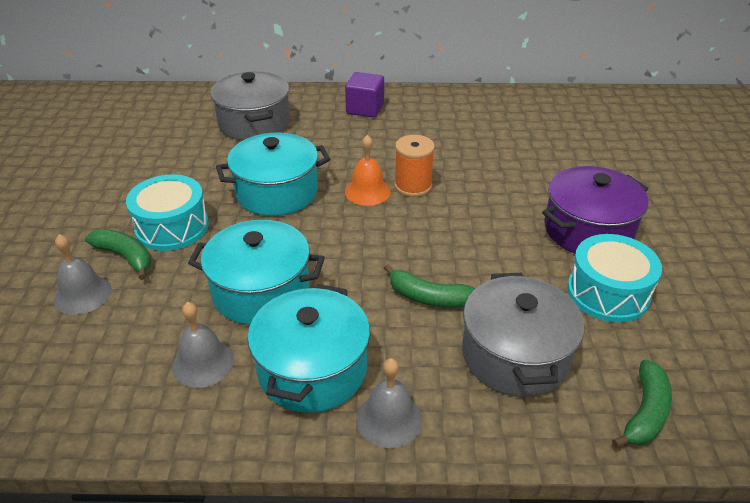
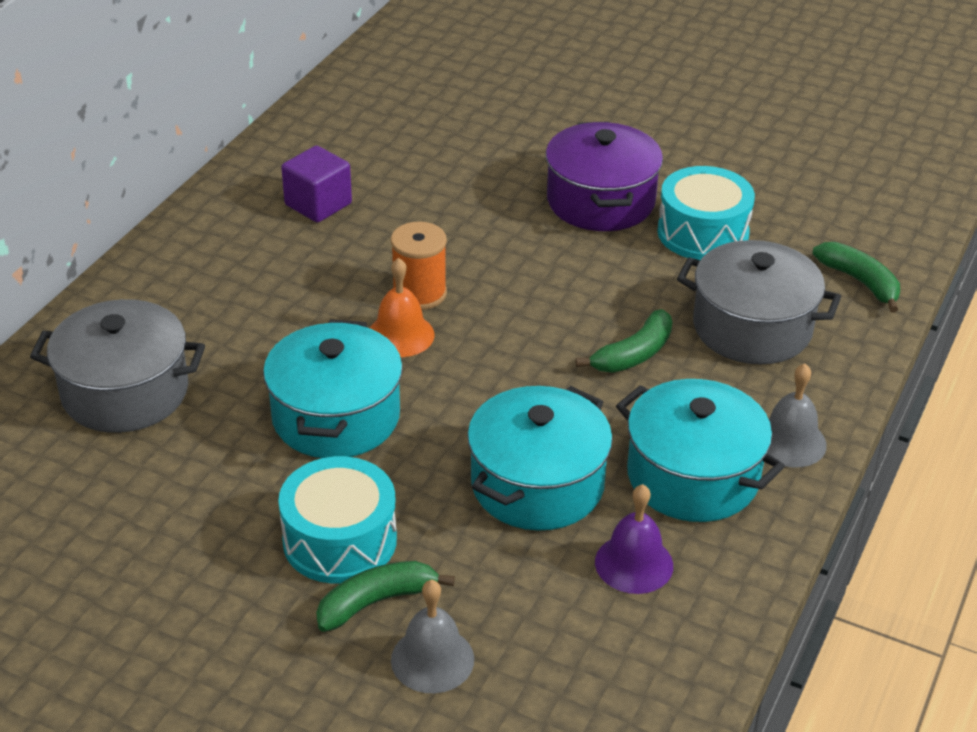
camera: 65 degrees left, 0 degrees up
(203, 363) = (634, 563): grey bell -> purple bell
(365, 109) = (191, 271): purple cube -> purple cube (318, 204)

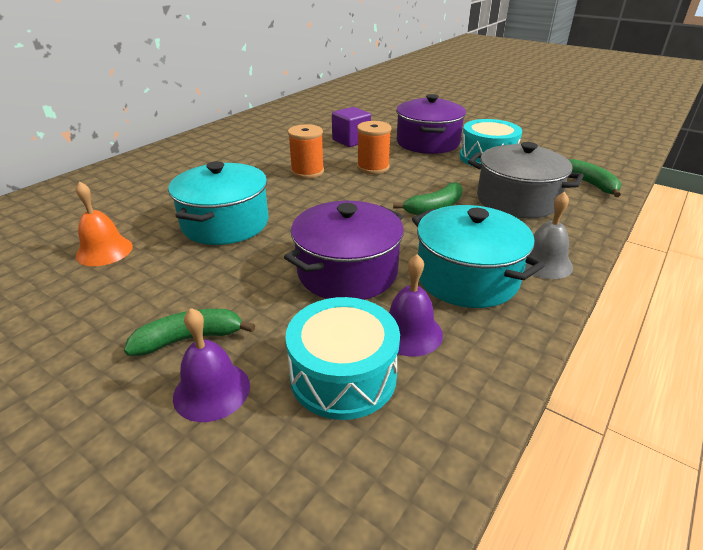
camera: 10 degrees right, 5 degrees down
(125, 392) = (104, 202): grey pot -> none
(318, 204) = (268, 135): purple cube -> purple cube (351, 140)
(340, 540) = (186, 293): turquoise drum -> turquoise drum (343, 375)
(400, 335) = (287, 188): orange bell -> orange bell (104, 251)
(432, 659) = (211, 390): grey bell -> purple bell
(522, 273) = (373, 167): none -> orange spool
(537, 484) = (347, 272): turquoise pot -> purple pot

